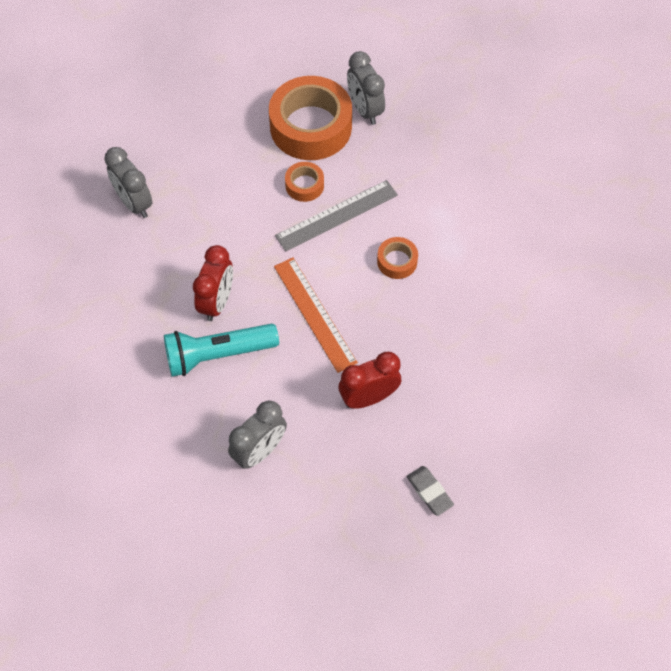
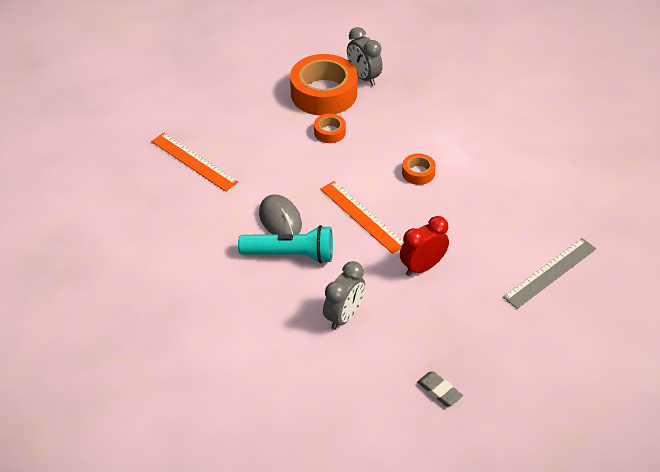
camera: 10 degrees left, 15 degrees down
(134, 203) = (194, 161): grey clock -> orange ruler
(217, 302) = (280, 219): red clock -> grey mouse
(218, 354) = (291, 255): turquoise flashlight -> turquoise flashlight turned 150 degrees counterclockwise
(336, 215) = (361, 148): grey ruler -> grey ruler (550, 272)
(429, 492) = (490, 324): grey eraser -> grey eraser (439, 391)

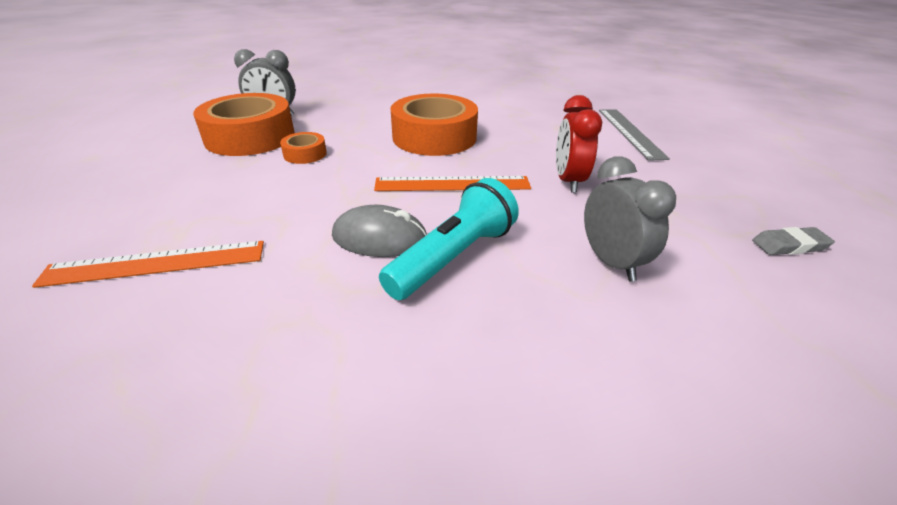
camera: 55 degrees left, 10 degrees down
(418, 173) = (434, 137): orange tape -> orange tape, size x2.18

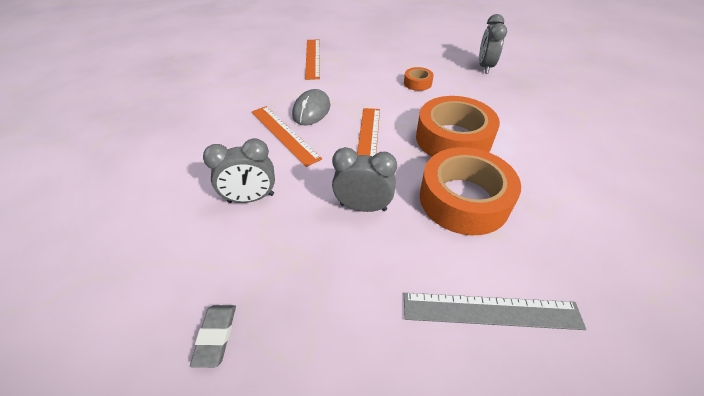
camera: 100 degrees right, 10 degrees up
(250, 137) = (443, 63): orange tape -> orange tape (463, 199)
(453, 257) = (284, 134): turquoise flashlight -> orange ruler
(568, 181) = (363, 207): red clock -> grey clock

